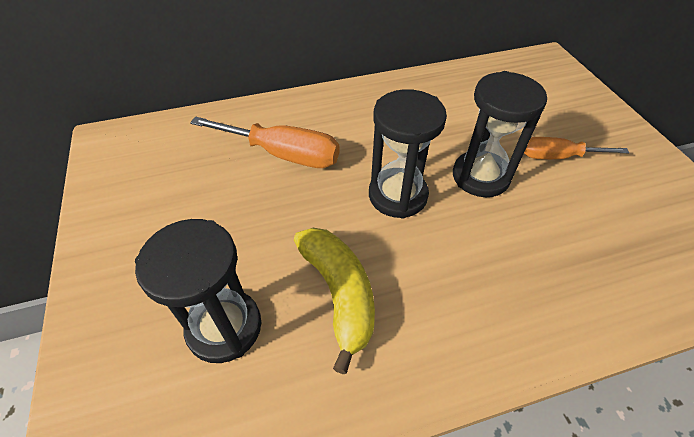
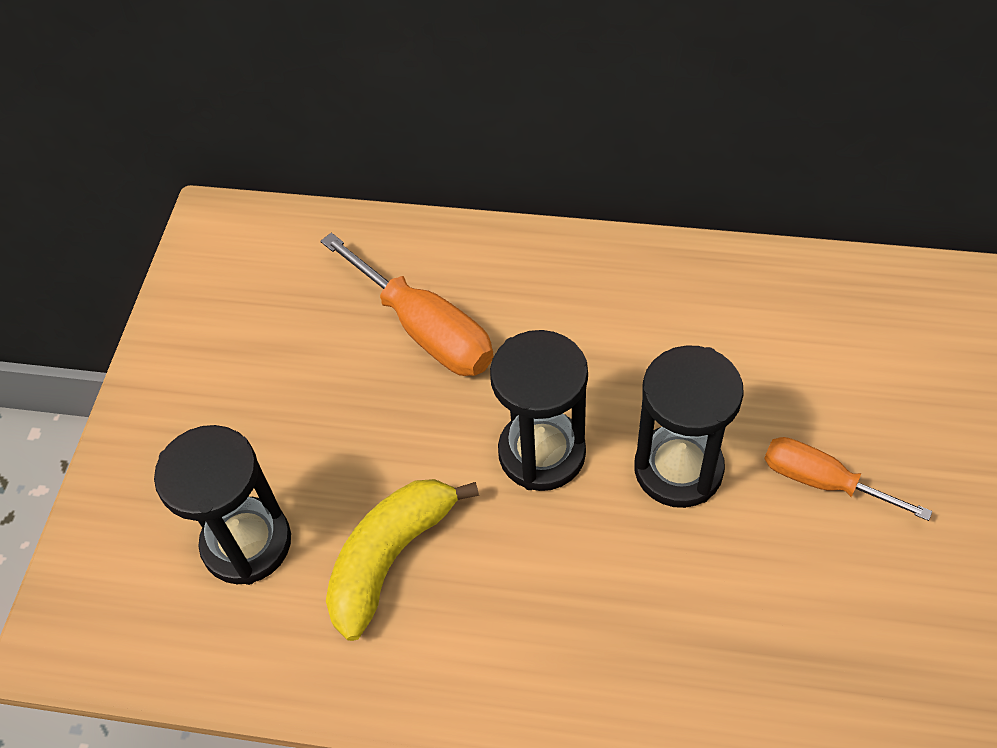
camera: 30 degrees right, 5 degrees up
(339, 294) = (390, 558): yellow banana -> yellow banana turned 150 degrees counterclockwise

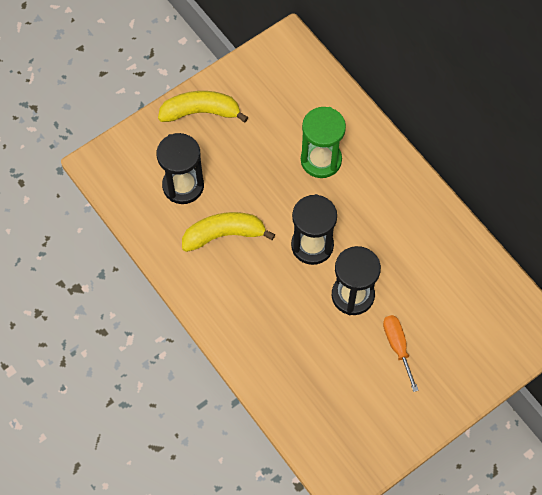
camera: 40 degrees right, 10 degrees up
(169, 413) = (201, 112): none -> yellow banana
(425, 330) = (321, 160): orange screwdriver -> green hourglass

